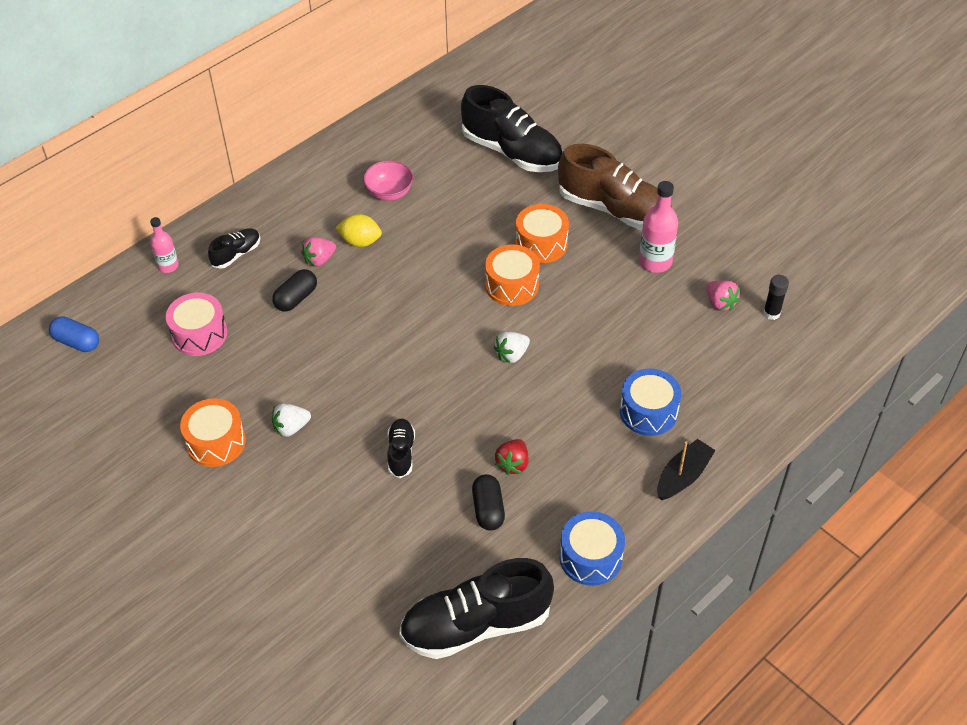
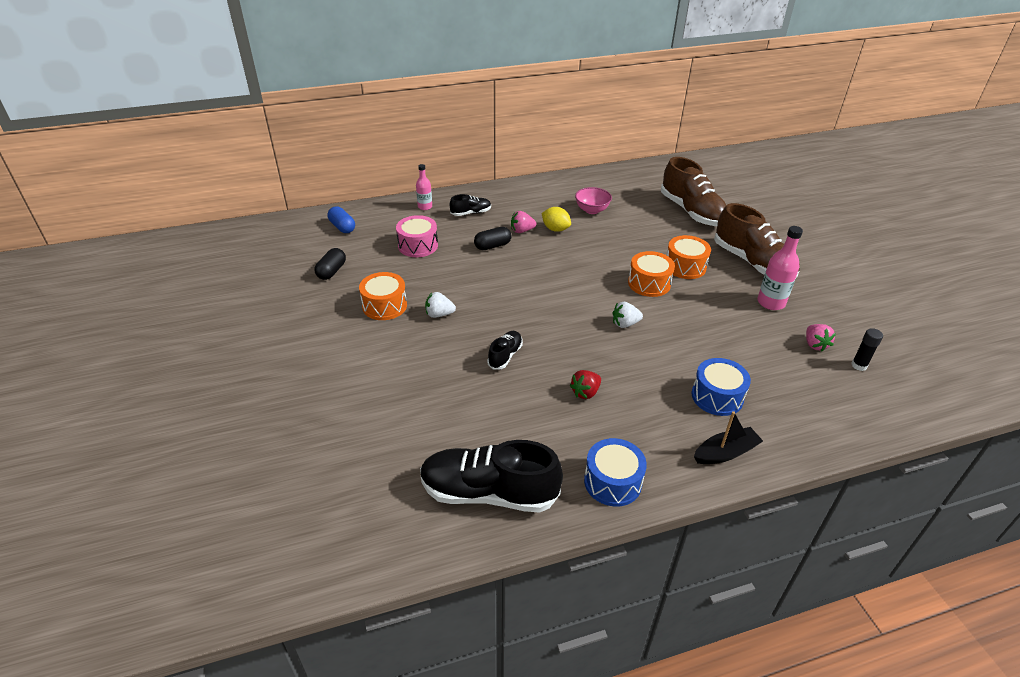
camera: 25 degrees right, 10 degrees down
(488, 509) = (548, 416): black capsule -> black capsule (331, 271)
(512, 152) = (691, 212): black shoe -> brown shoe

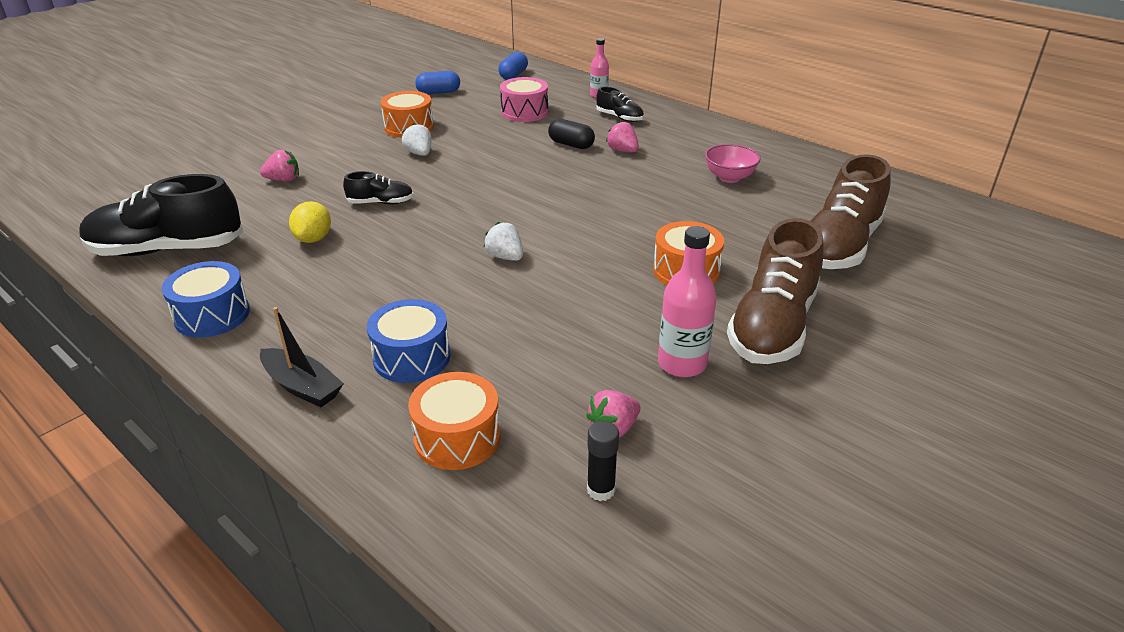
camera: 60 degrees right, 5 degrees down
(331, 271) = (438, 92): black capsule -> blue capsule
(417, 398) = (283, 180): none -> pink strawberry
(489, 493) = (167, 249): black shoe -> black shoe turned 75 degrees counterclockwise
(555, 229) = (653, 167): yellow lemon -> yellow lemon (313, 239)
(585, 392) = (353, 263): red strawberry -> none
(649, 283) = (612, 253): orange drum -> orange drum (457, 437)

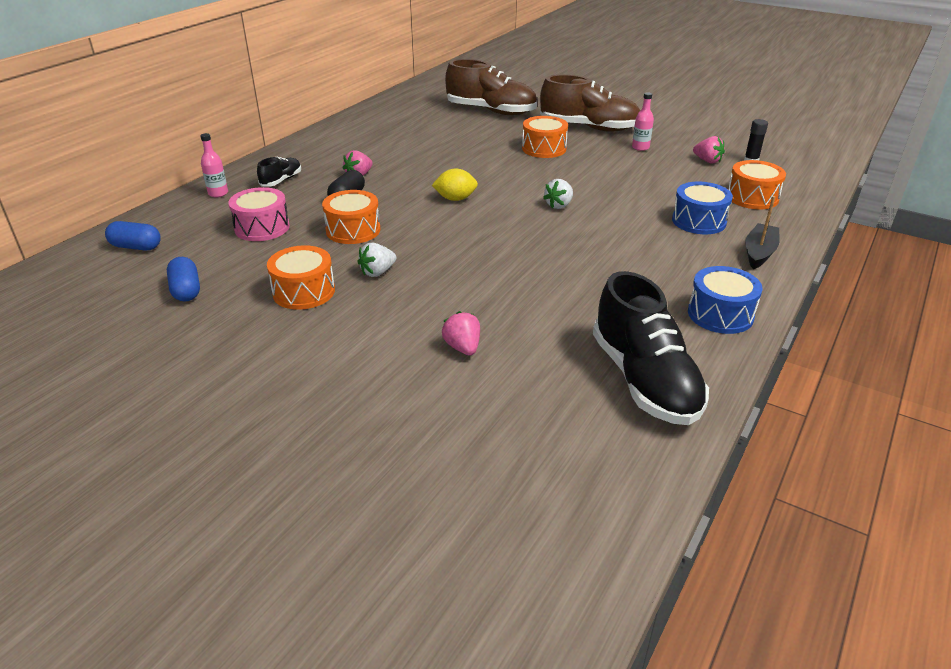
camera: 100 degrees left, 0 degrees up
(313, 239) = (577, 295): yellow lemon -> yellow lemon (455, 199)
(381, 203) = (494, 274): black shoe -> none
(501, 146) = (353, 230): none -> orange drum
(682, 364) = (640, 147): pink bottle -> pink bottle, size x0.62
(729, 177) = (403, 138): pink bowl -> none

